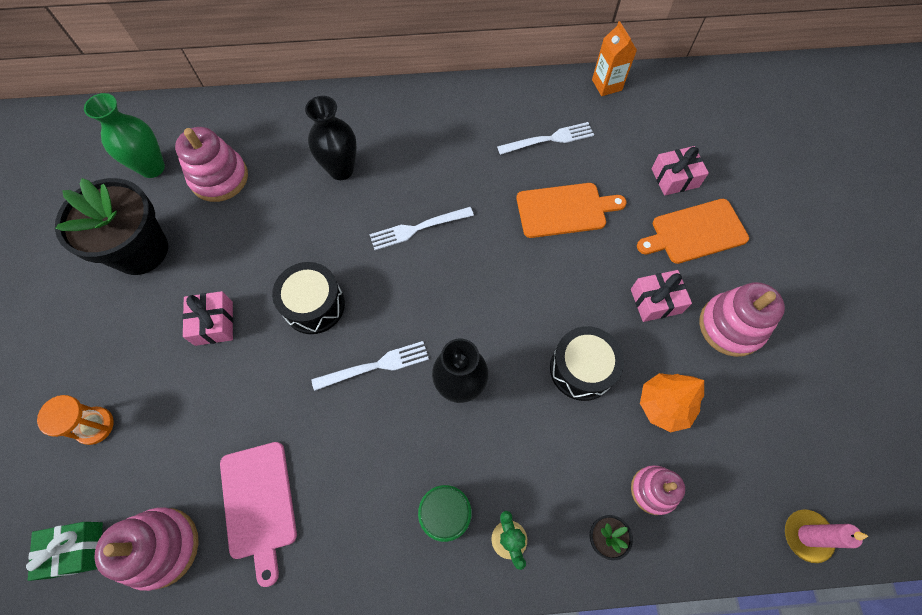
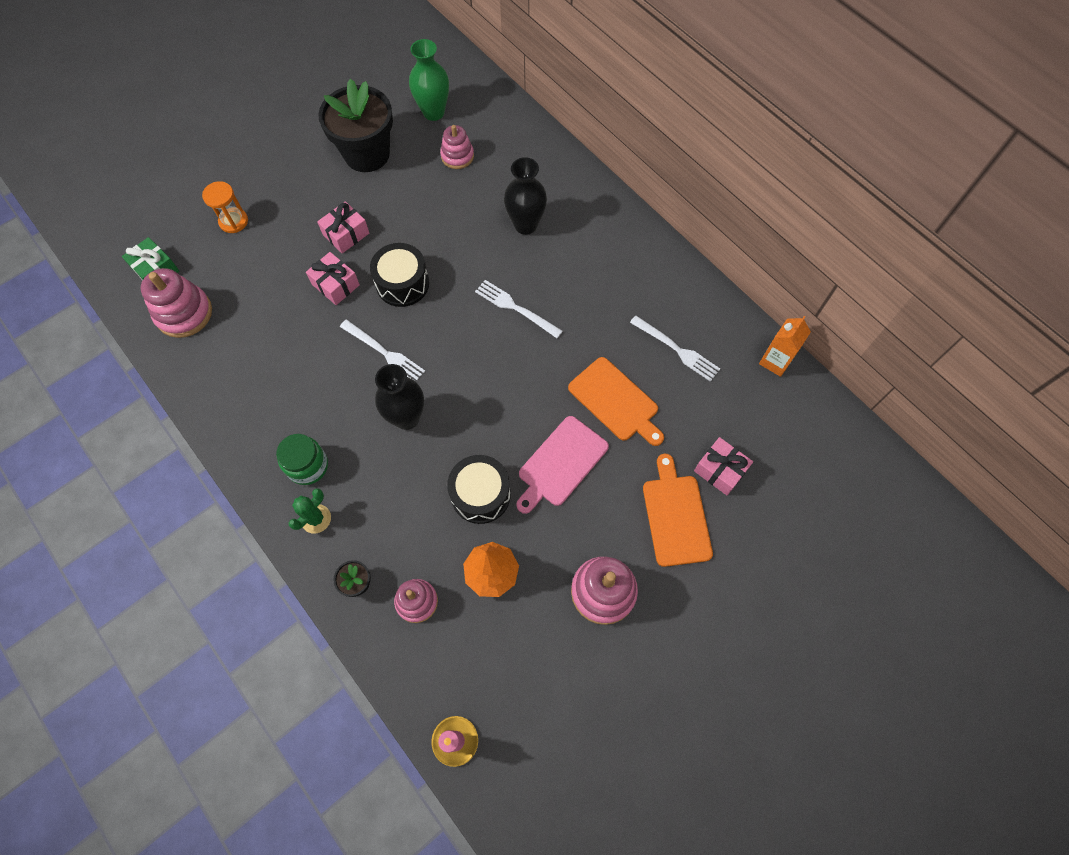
camera: 55 degrees right, 0 degrees up
(219, 178) = (457, 156): pink stacking toy -> pink stacking toy, size x0.65
(259, 504) = (243, 348): pink cutting board -> pink cutting board (561, 463)
(656, 301) = (582, 518): pink gift -> pink gift (335, 285)
(695, 232) = (676, 516): orange cutting board -> orange cutting board turned 45 degrees clockwise

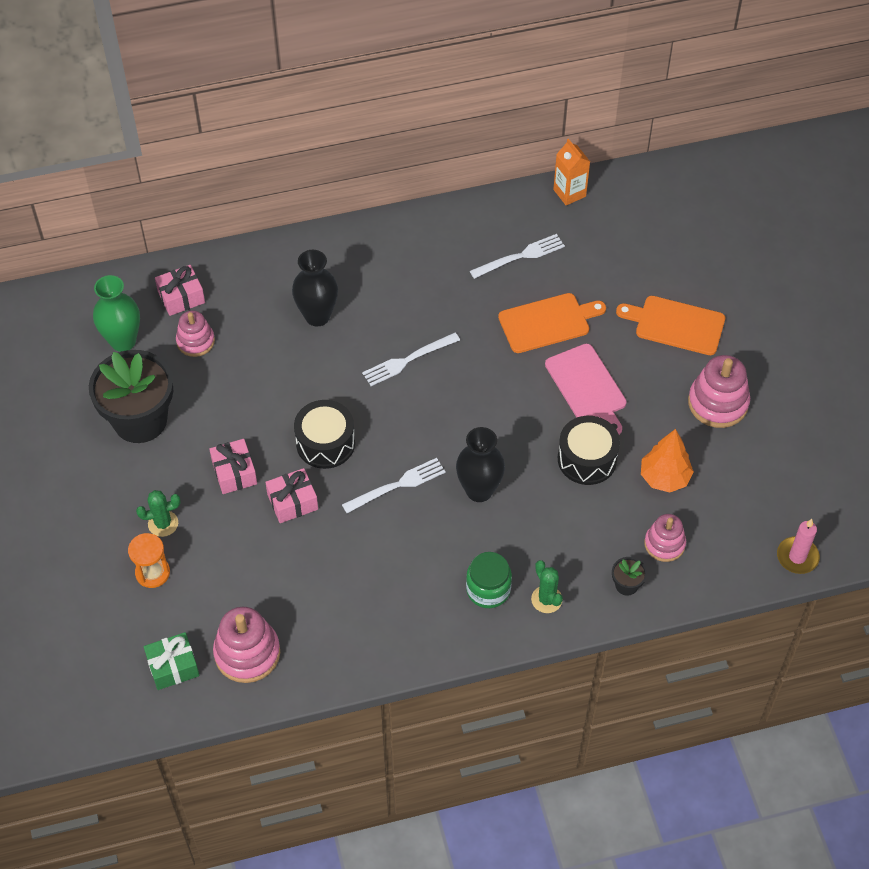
camera: 65 degrees left, 10 degrees down
(280, 209) = (163, 523): none -> green cactus
(720, 470) = (650, 276): pink gift -> pink gift (181, 297)

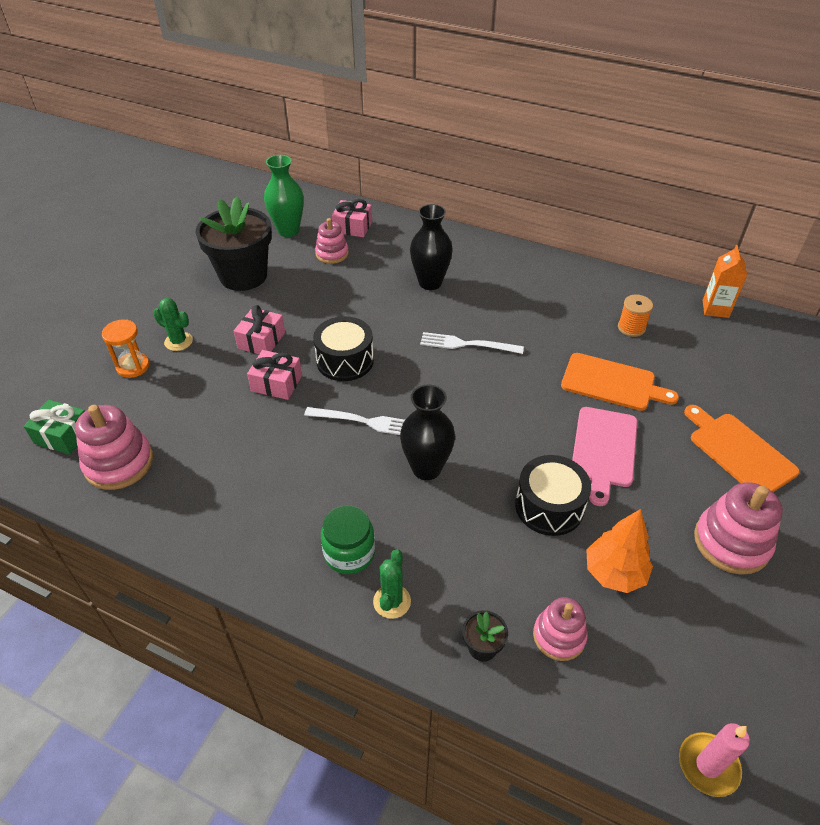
camera: 40 degrees right, 10 degrees down
(520, 256) = (631, 328): white fork -> orange spool

